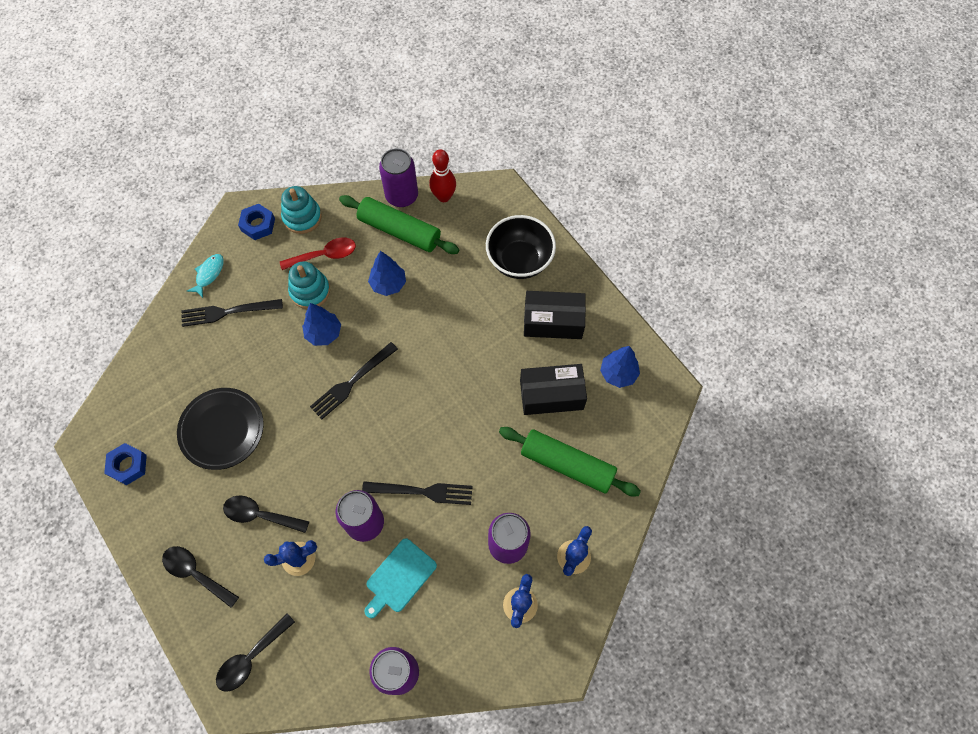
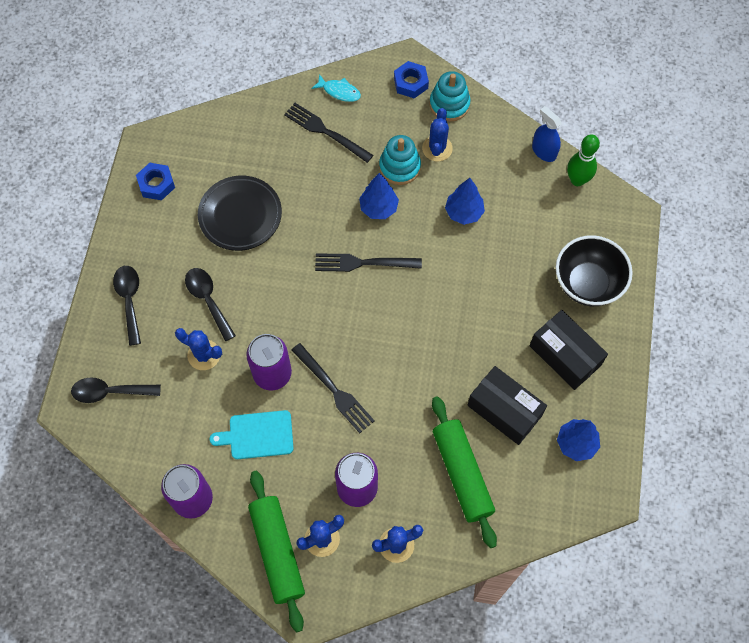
camera: 45 degrees right, 0 degrees up
(209, 274) = (339, 91): turquoise fish -> turquoise fish turned 45 degrees clockwise
(324, 255) = (437, 148): red spoon -> blue cactus
(399, 231) = (514, 178): green rolling pin -> green rolling pin (277, 552)
(402, 196) = (544, 151): purple can -> blue spray bottle
(444, 197) = (577, 180): red bowling pin -> green bowling pin

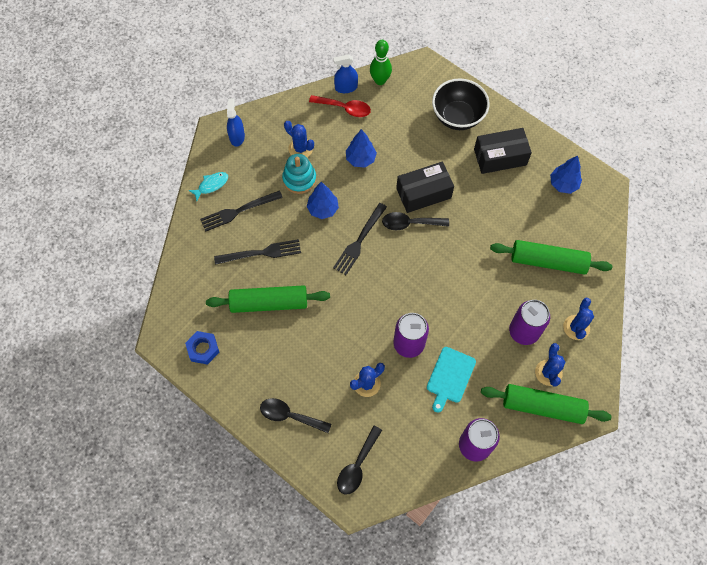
camera: 60 degrees left, 0 degrees up
(208, 300) = (324, 359): black spoon -> black spoon (410, 223)
(240, 215) = (269, 303): black plate -> green rolling pin
(334, 390) = (445, 309): black fork -> black fork (262, 252)
(411, 83) = (237, 137): blue nut -> blue spray bottle
(449, 104) = (271, 122): turquoise stacking toy -> none
(504, 410) = (518, 212): black box -> black box (423, 193)
(516, 163) = (344, 108): none -> red spoon

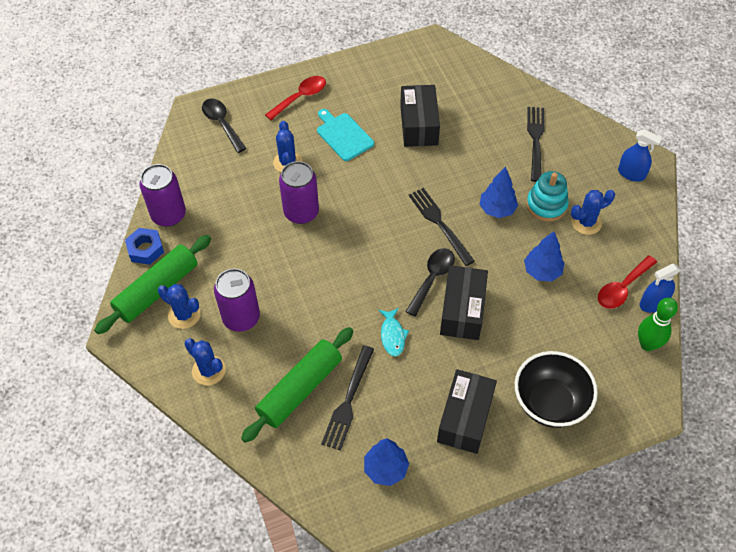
camera: 120 degrees right, 10 degrees down
(203, 349) = (405, 64): blue nut -> blue nut (145, 249)
(211, 185) = (579, 131): turquoise fish -> turquoise fish (392, 335)
(262, 252) = (476, 140): black fork -> black fork (348, 401)
(269, 303) = (419, 125): green rolling pin -> black box
(290, 416) = (300, 97): black spoon -> red spoon
(346, 87) = (653, 303): blue spray bottle -> blue spray bottle turned 135 degrees counterclockwise
(450, 377) = (244, 229): turquoise cutting board -> turquoise cutting board (343, 135)

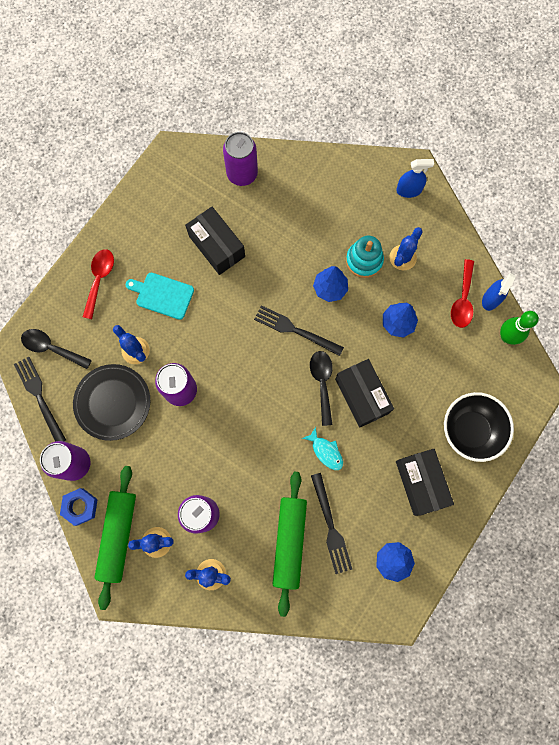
camera: 35 degrees left, 20 degrees up
(237, 189) = (113, 403): none -> black plate
(483, 85) = (242, 174): none -> purple can
(535, 140) = (318, 203): black fork -> black fork (39, 397)

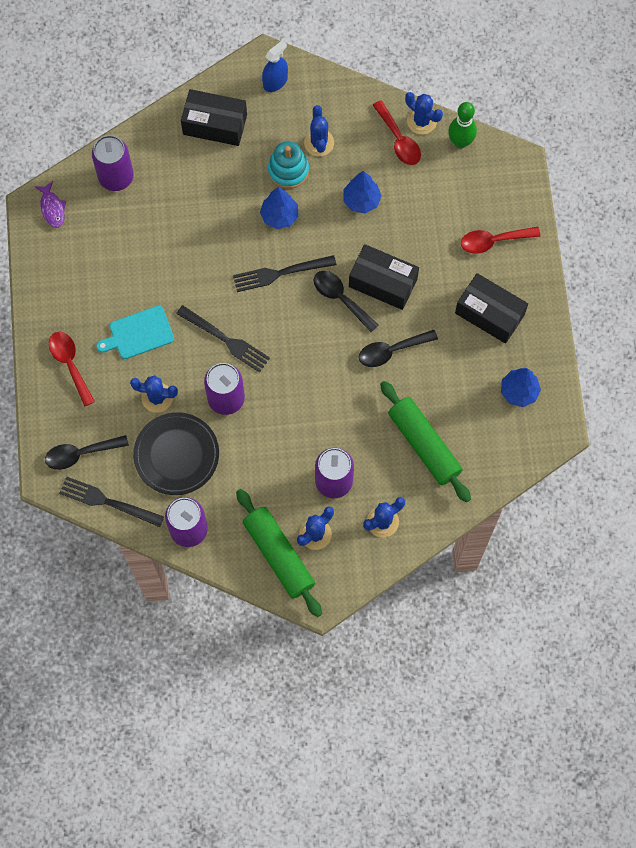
camera: 40 degrees left, 5 degrees down
(80, 507) = (225, 559): blue nut -> none
(181, 162) = (52, 208): none -> purple fish
(217, 246) = (149, 256): black box -> black box (215, 124)
(326, 451) = (391, 351): turquoise fish -> black spoon
(331, 527) = (447, 406): black fork -> black fork (226, 340)
(470, 430) = (494, 241): black bowl -> red spoon
(491, 299) = (421, 121): blue spray bottle -> blue cactus

